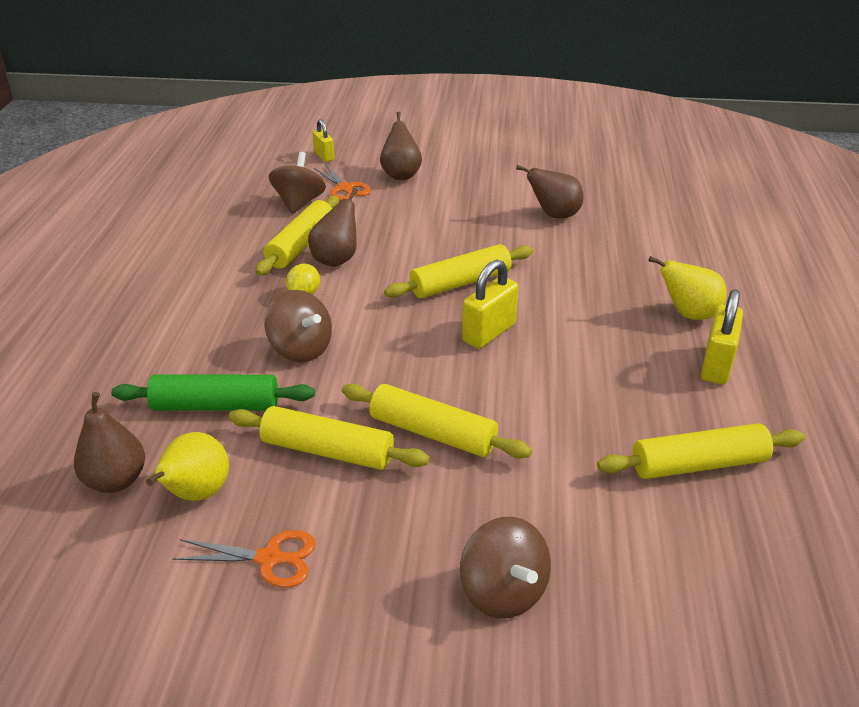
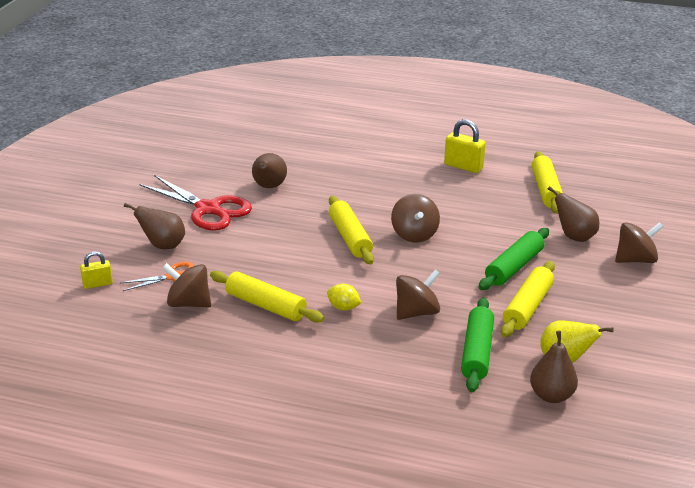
camera: 80 degrees left, 5 degrees down
(270, 558) = (617, 332): orange scissors -> none
(336, 259) = (296, 289): brown pear -> brown pear (574, 237)
(433, 433) = (514, 267): yellow rolling pin -> green rolling pin
(483, 187) = (208, 209): none -> red scissors
(489, 333) = (414, 234): yellow padlock -> brown spinning top
(688, 314) = (411, 164): yellow pear -> none

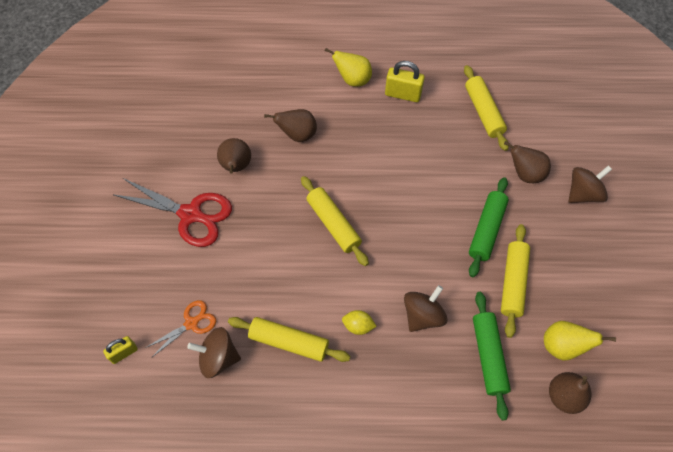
camera: 15 degrees left, 30 degrees up
(163, 246) = (166, 280): brown pear -> brown pear (297, 135)
(414, 234) = (388, 205): brown spinning top -> none
(415, 150) = (352, 80): none -> yellow pear

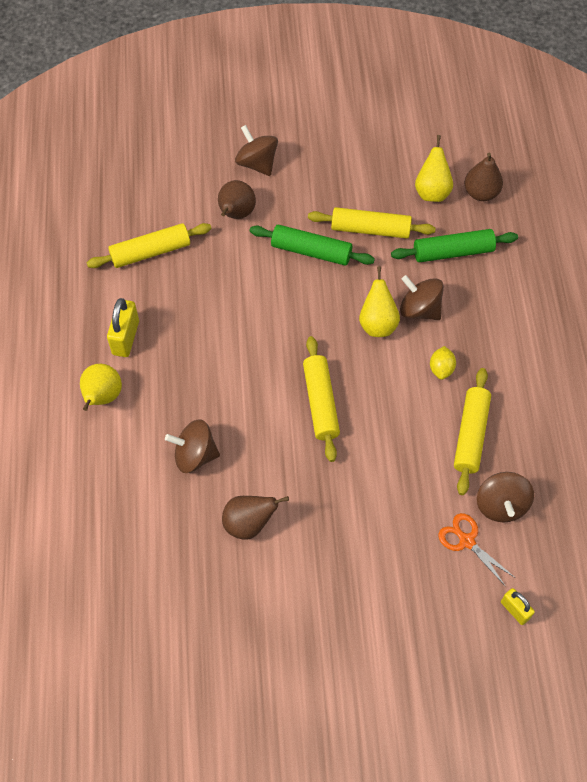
camera: 95 degrees left, 0 degrees up
(191, 215) = (325, 568): red scissors -> none
(297, 135) = (195, 455): brown pear -> brown spinning top
(333, 224) = (320, 402): yellow rolling pin -> yellow rolling pin turned 60 degrees counterclockwise
(408, 277) = (377, 323): none -> yellow pear

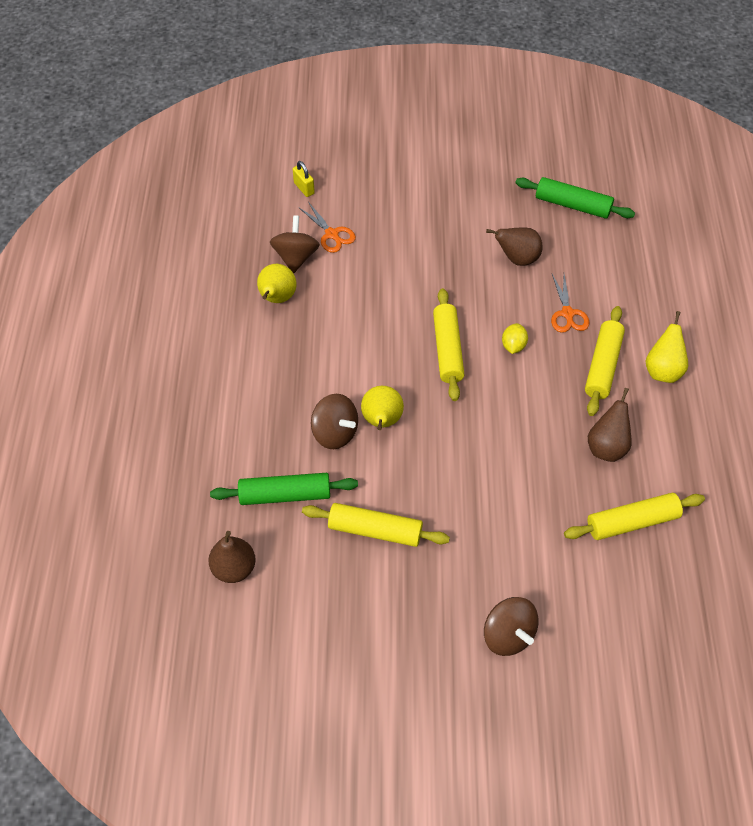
camera: 175 degrees left, 5 degrees down
(126, 338) = (647, 426): yellow padlock -> none
(195, 455) = (567, 314): brown spinning top -> orange scissors
(236, 214) = (533, 563): brown pear -> brown pear (606, 446)
(311, 251) = (446, 508): green rolling pin -> green rolling pin (572, 205)
(432, 191) = (293, 575): yellow pear -> yellow pear (277, 298)
(441, 369) = (324, 372): yellow lemon -> yellow lemon (513, 346)
(470, 435) = (309, 312): yellow rolling pin -> yellow rolling pin (602, 366)

